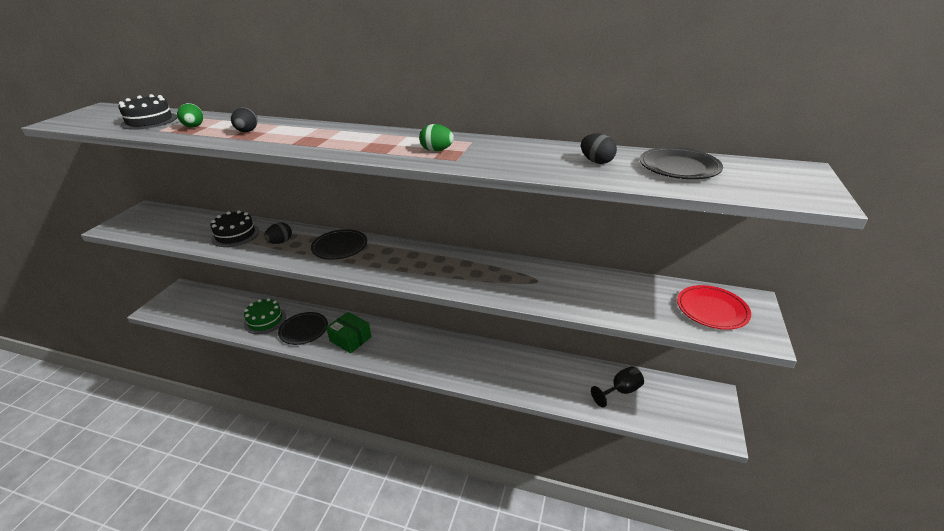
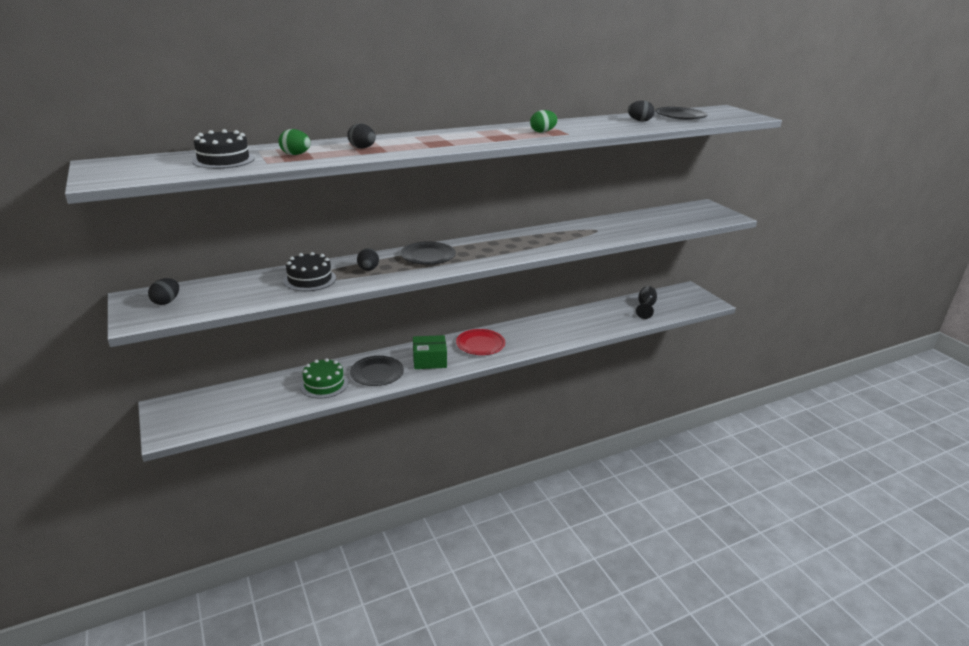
camera: 45 degrees left, 5 degrees down
(147, 219) = (166, 302): none -> black egg
(711, 310) = (697, 214): red plate -> red plate (480, 345)

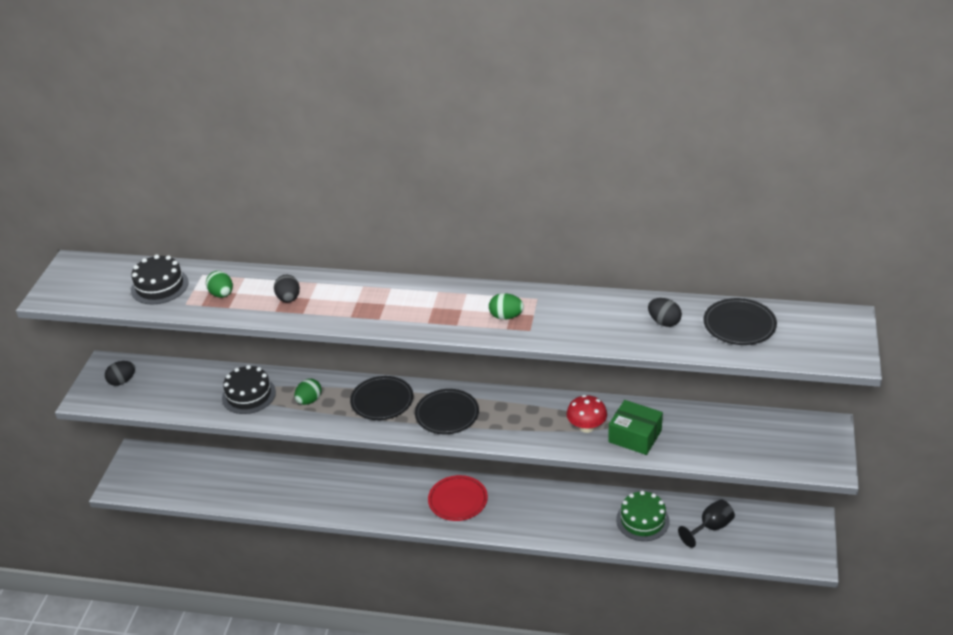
camera: 40 degrees right, 10 degrees up
(324, 384) = (272, 487): green cake -> green cake (642, 520)
(368, 269) = (309, 400): black egg -> green egg
(377, 373) = (326, 494): black plate -> black plate (447, 414)
(429, 360) = (388, 499): green box -> green box (635, 436)
(583, 234) = (586, 427): none -> red mushroom

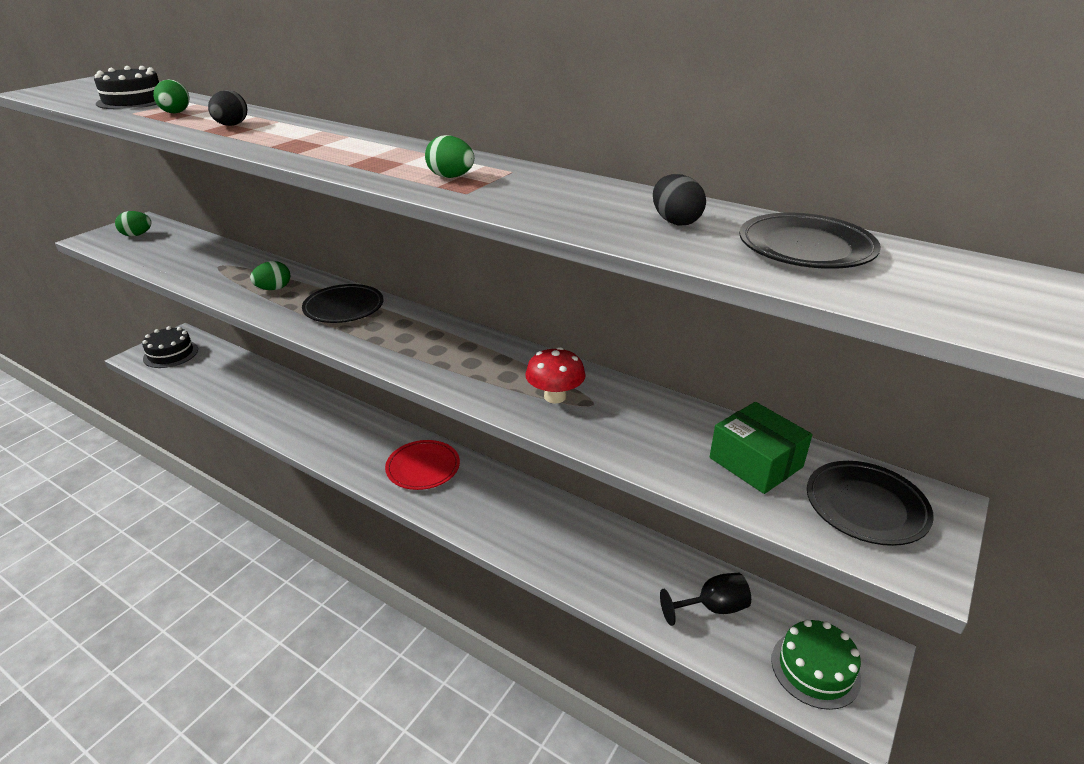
camera: 20 degrees right, 5 degrees down
(122, 381) = (137, 235): black egg -> green egg
(249, 395) = (225, 270): black cake -> black cake (171, 354)
(447, 414) = (399, 338): black plate -> black plate (866, 507)
(635, 436) = (613, 425): green box -> green box (756, 462)
(642, 520) = (623, 565): green cake -> green cake (815, 669)

